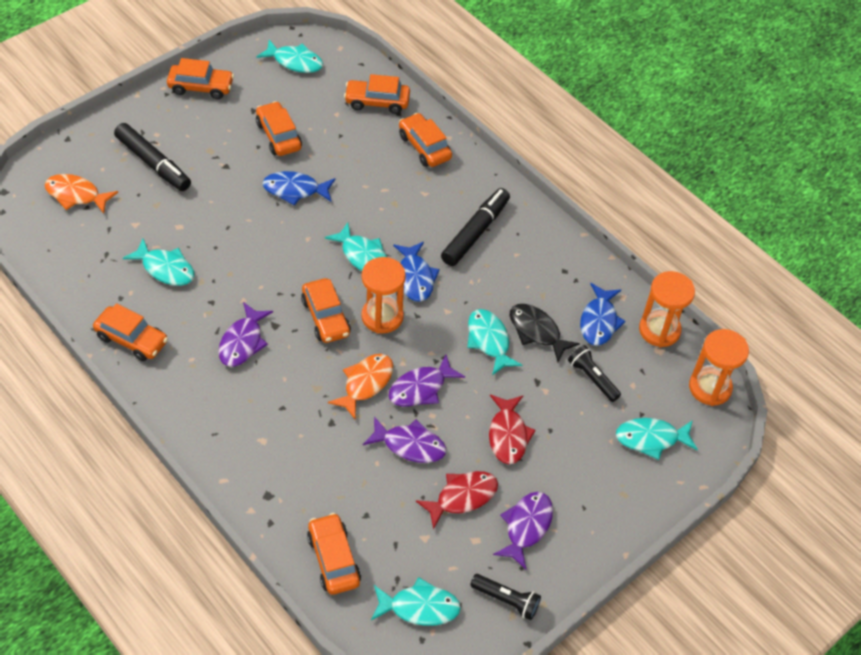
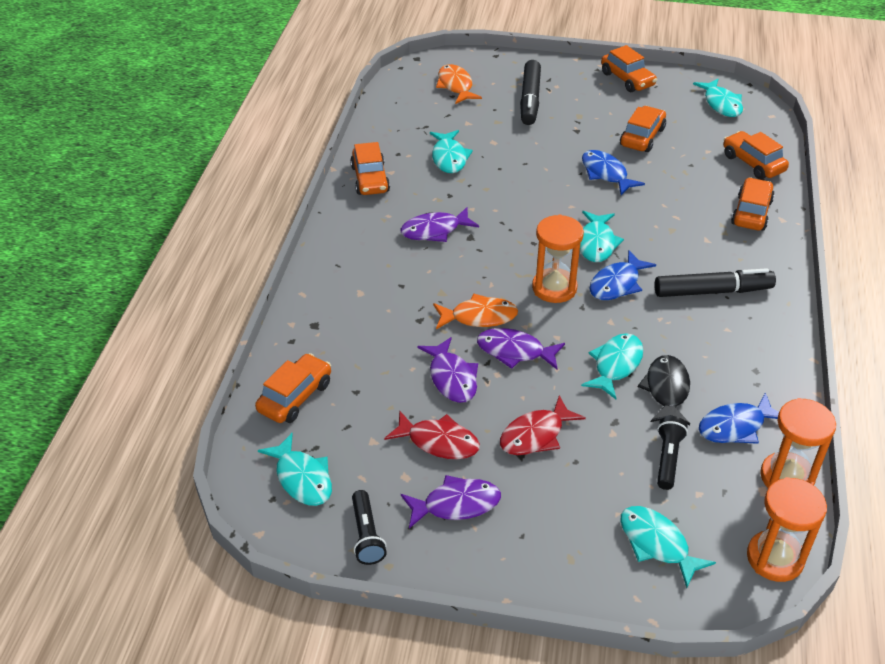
camera: 55 degrees right, 10 degrees down
(326, 317) = (512, 258): orange car -> none

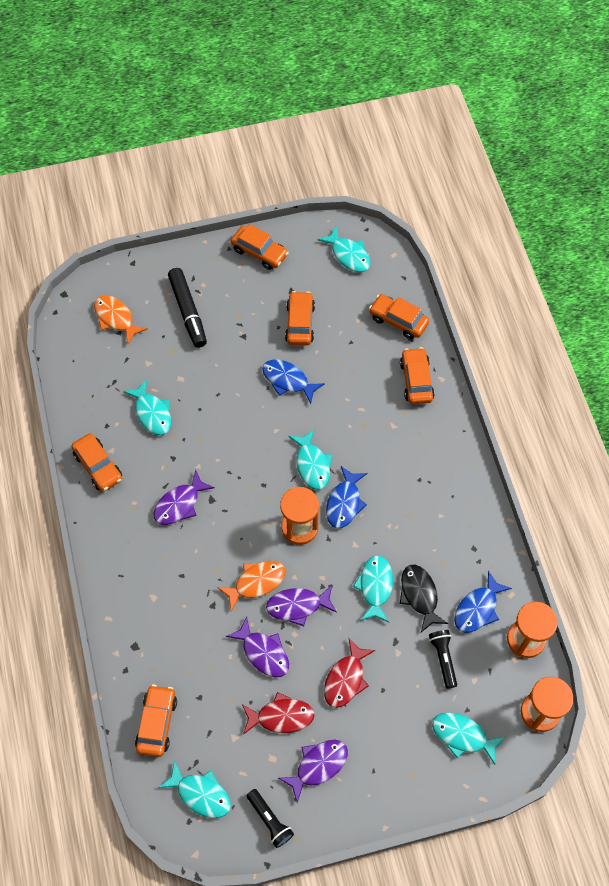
camera: 25 degrees left, 20 degrees up
(712, 291) = (417, 480): black marker -> none

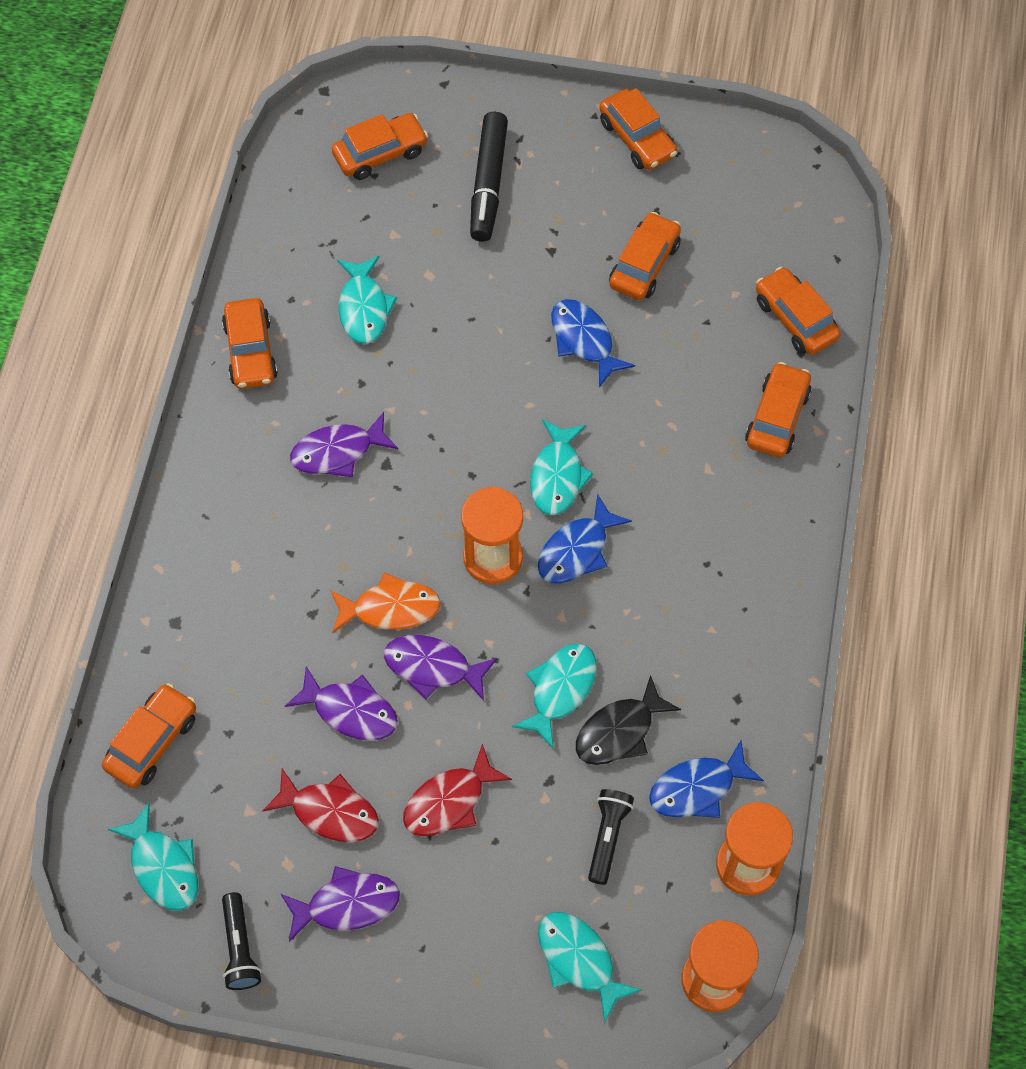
camera: 25 degrees right, 0 degrees up
(116, 318) = (380, 153): orange fish -> orange car
(263, 652) = (350, 711): purple fish -> purple fish turned 45 degrees counterclockwise
(348, 255) = (769, 193): turquoise fish -> none
(419, 595) = (619, 731): black fish -> black fish turned 135 degrees counterclockwise

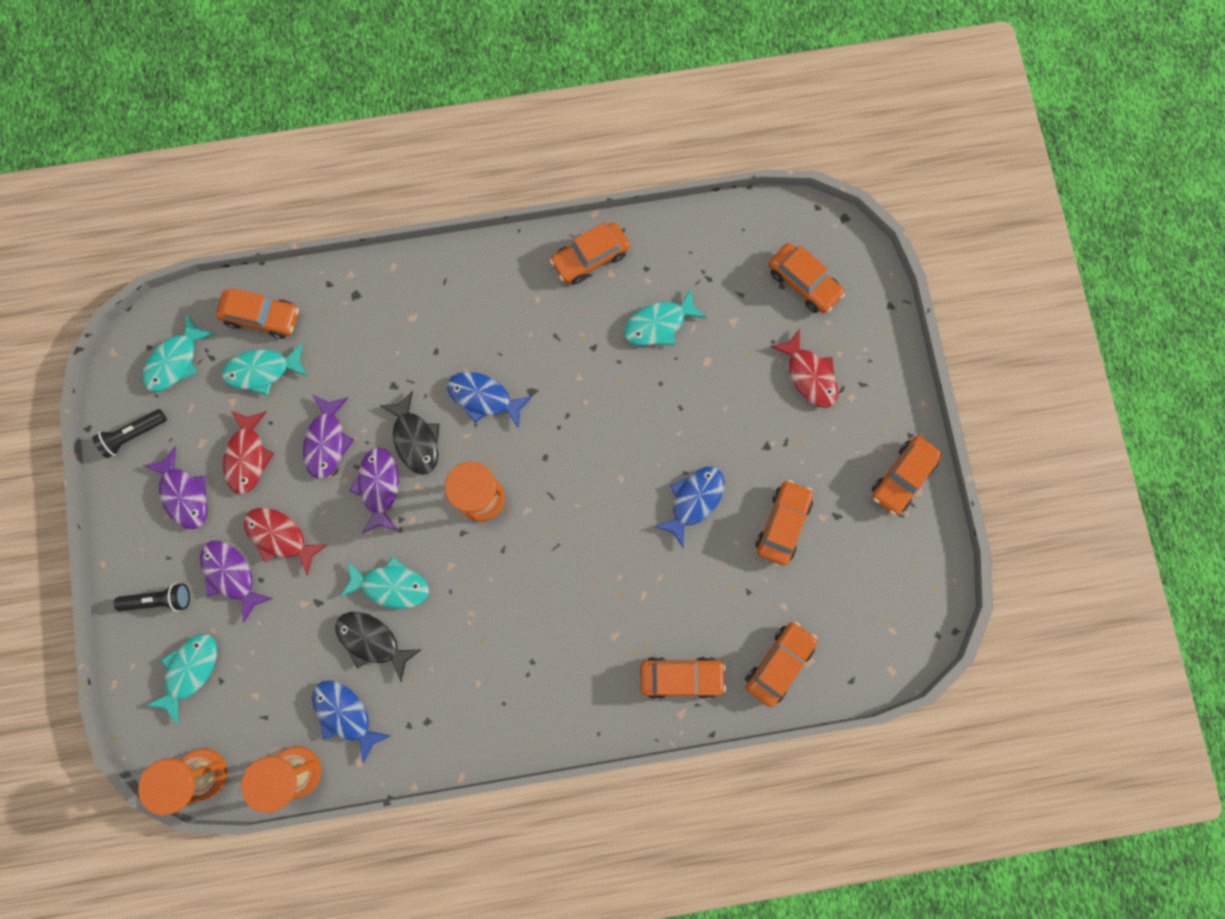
camera: 70 degrees right, 15 degrees up
(338, 452) = (529, 353): purple fish -> purple fish (232, 575)
(390, 608) = (415, 439): orange fish -> black fish
(488, 184) = (809, 375): black marker -> red fish
(557, 476) = (567, 522): turquoise fish -> turquoise fish (262, 371)
(577, 550) = (509, 558): blue fish -> blue fish (484, 398)
(607, 837) = (287, 660): black flashlight -> black flashlight (159, 600)
(644, 264) = (782, 524): orange car -> orange car turned 75 degrees counterclockwise

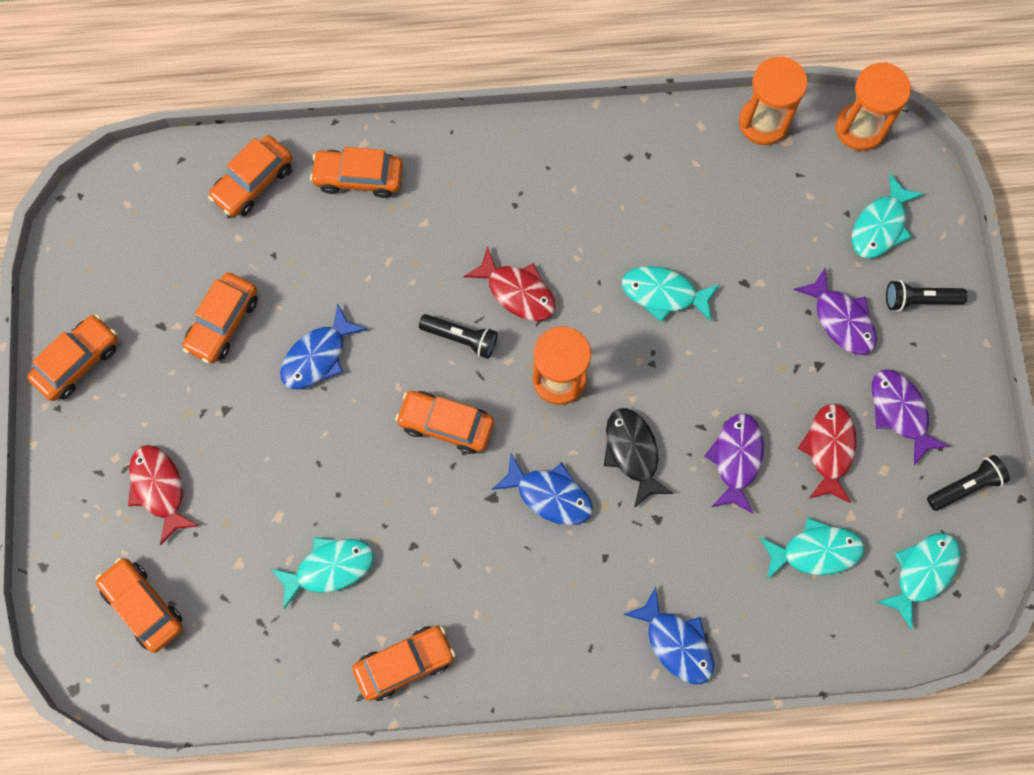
camera: 175 degrees left, 5 degrees down
(262, 317) = (818, 621): orange car -> orange car (446, 424)
(280, 537) = (787, 356): red fish -> red fish (517, 291)
(345, 714) = (713, 170): blue fish -> blue fish (676, 643)
(372, 641) = (685, 239): black fish -> none
(379, 487) = (675, 401): purple fish -> none
(570, 528) = (461, 338): none -> black flashlight

